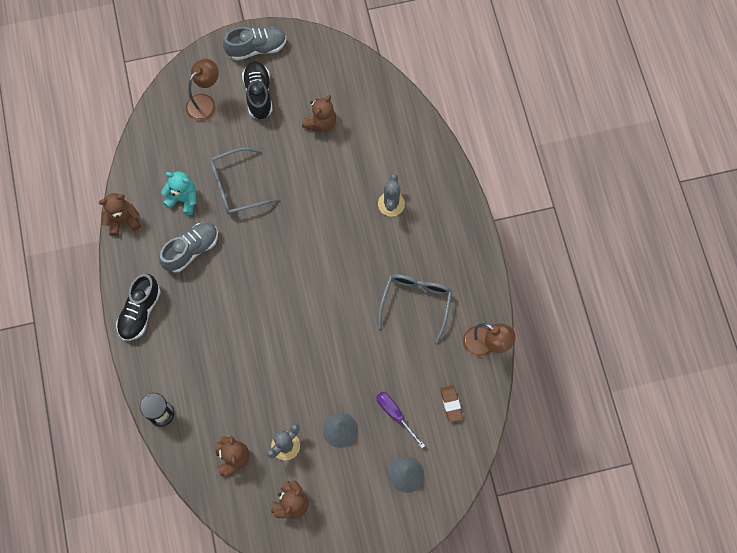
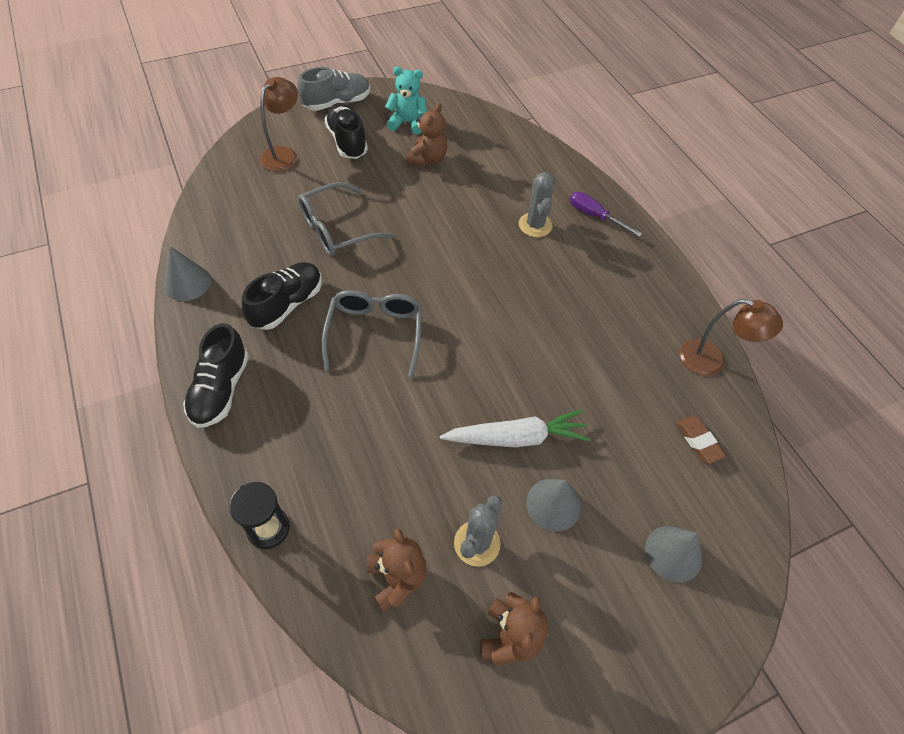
camera: 15 degrees left, 15 degrees down
(123, 220) = (187, 282): brown teddy bear -> grey cone
(183, 199) = (268, 250): turquoise teddy bear -> turquoise teddy bear (407, 123)
(191, 250) = (287, 304): grey shoe -> black shoe
(328, 380) = (516, 437): none -> white carrot
(395, 414) = (626, 468): purple screwdriver -> purple screwdriver (594, 216)
(416, 303) = (603, 324): grey glasses -> grey glasses (375, 333)

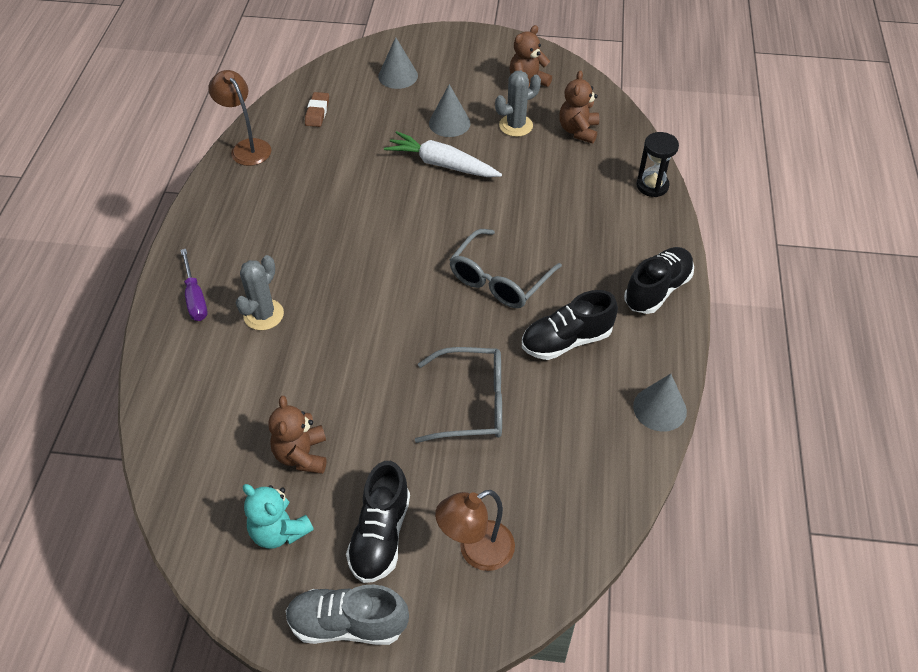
camera: 145 degrees left, 5 degrees down
(427, 159) = (302, 455): brown teddy bear -> brown teddy bear turned 60 degrees counterclockwise

